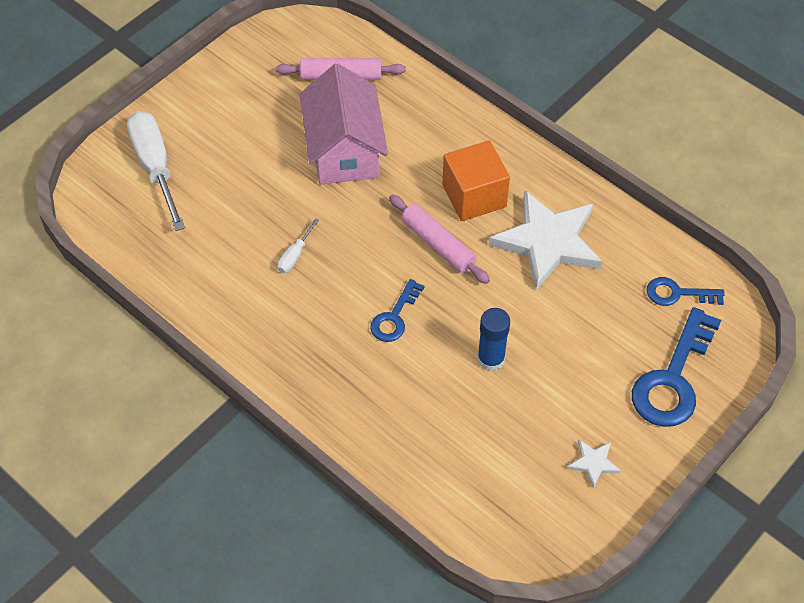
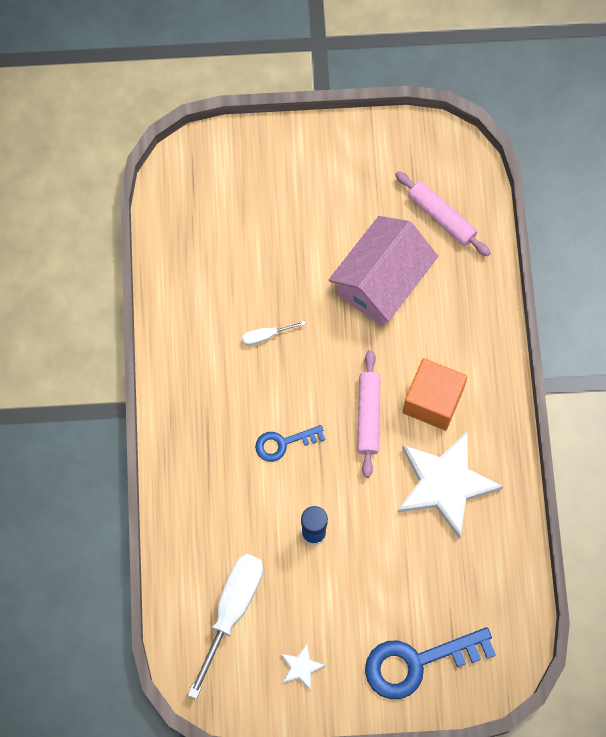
camera: 45 degrees right, 15 degrees up
(155, 167) = (241, 182): white screwdriver -> white screwdriver (232, 611)
(677, 294) = (491, 607): blue key -> none

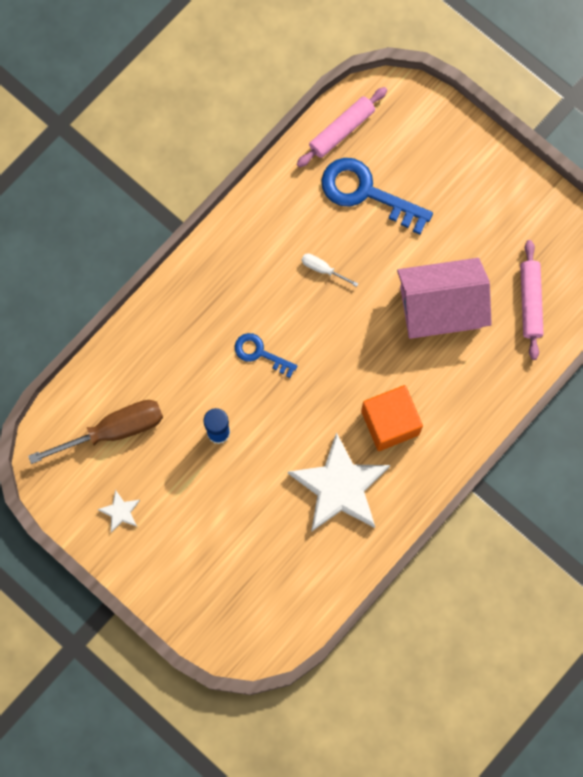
camera: 45 degrees right, 5 degrees up
(232, 611) = (113, 431): white screwdriver -> brown screwdriver
(368, 416) = (336, 390): pink rolling pin -> pink rolling pin (342, 130)
(417, 663) = (198, 585): blue key -> blue key (366, 193)

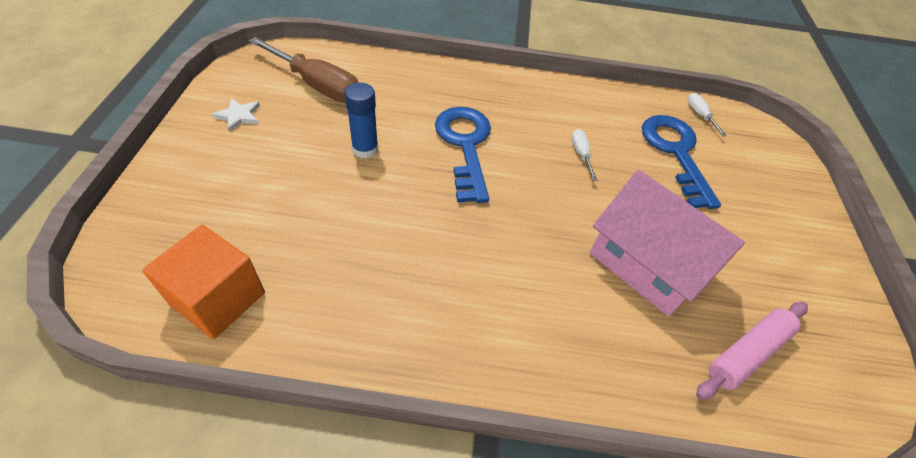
camera: 50 degrees right, 25 degrees down
(260, 353) = (465, 145): blue key -> blue key, size x1.80
(339, 486) = (376, 273): white star -> none
(342, 130) = (700, 115): pink rolling pin -> white screwdriver
(390, 423) = (486, 284): orange cube -> orange cube (218, 298)

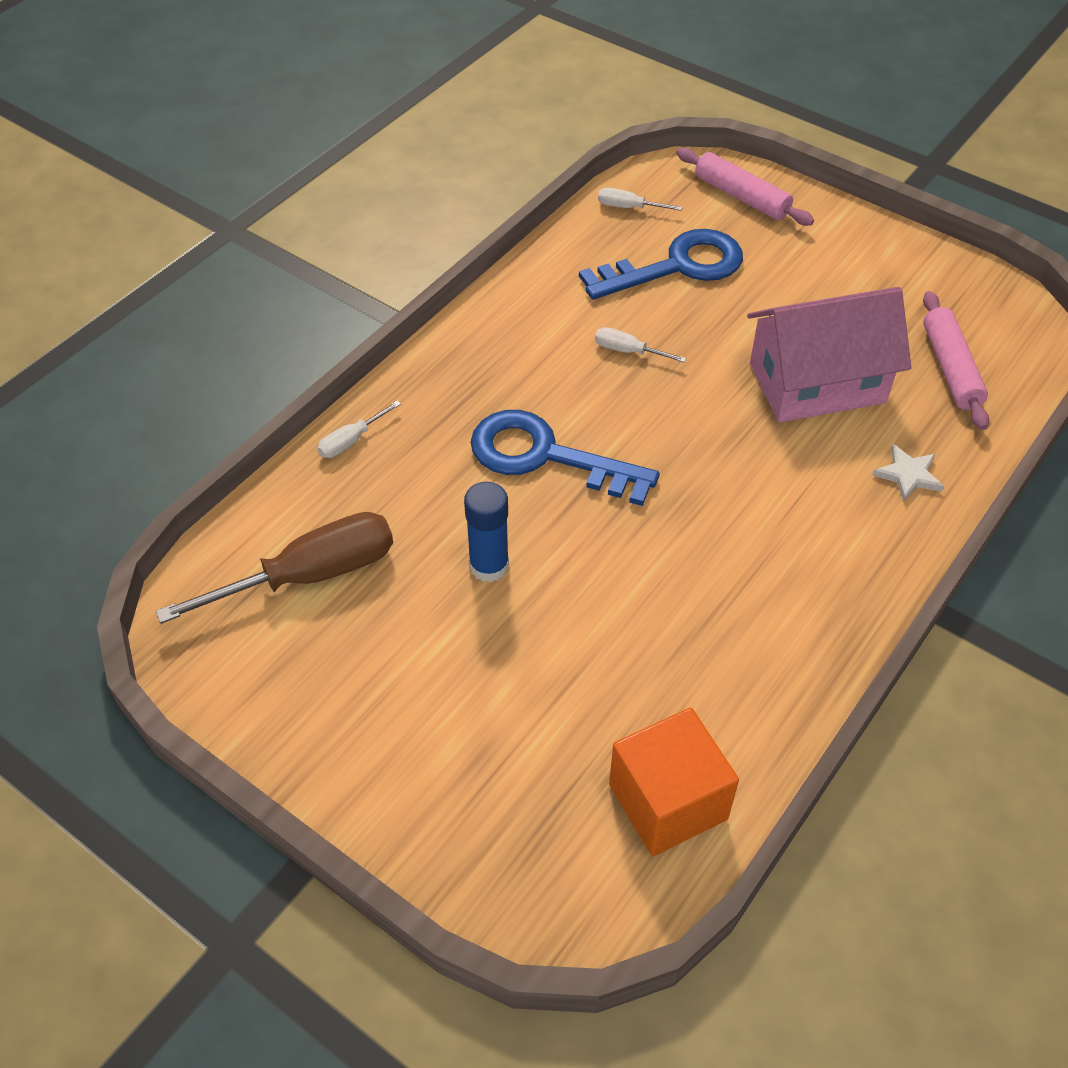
camera: 55 degrees left, 0 degrees up
(239, 116) = (321, 696): white star -> white star (908, 475)
(418, 69) = (351, 440): none -> white screwdriver
(675, 153) = (676, 266): blue key -> blue key turned 135 degrees clockwise
(774, 165) = (741, 197): none -> pink rolling pin

